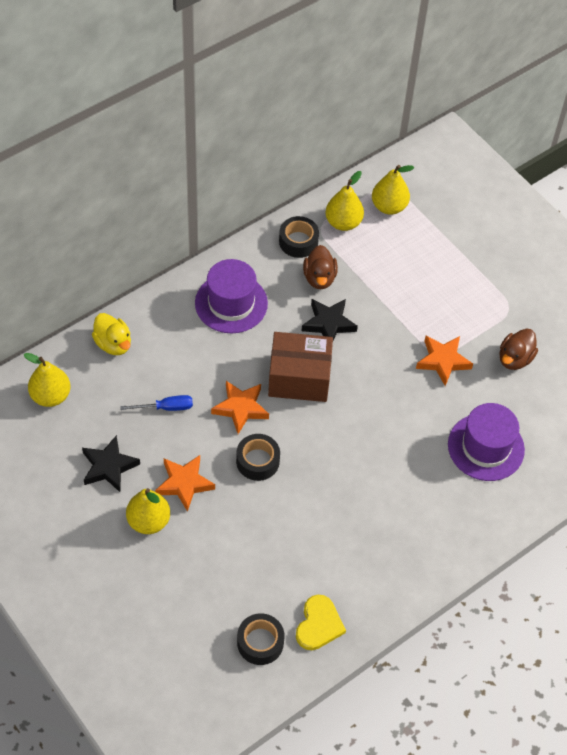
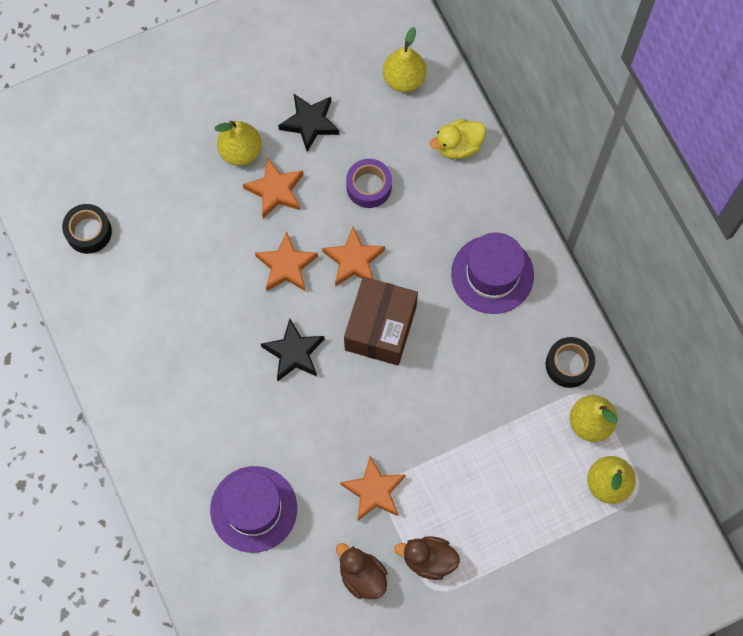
camera: 105 degrees right, 15 degrees up
(166, 408) = (369, 187): blue screwdriver -> purple tape
(257, 461) = (286, 266): black tape -> orange star
(318, 624) = (93, 289): yellow heart -> none
(319, 278) = (512, 378): brown duck -> brown duck (428, 559)
(328, 324) = (447, 374): black star -> black star (294, 353)

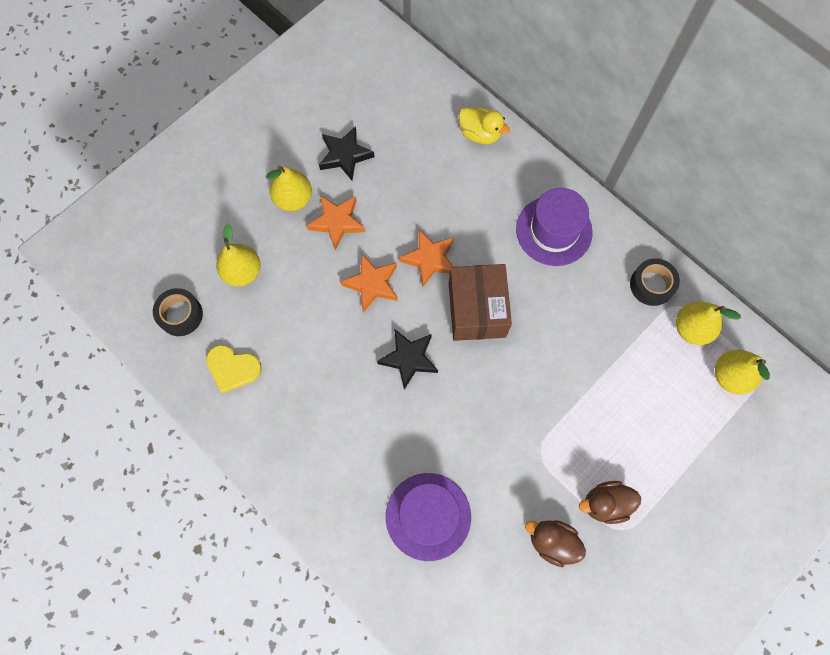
camera: 20 degrees left, 0 degrees up
(120, 302) = (233, 368): none -> yellow heart
(369, 187) = (417, 192): purple tape -> none
(374, 491) = (530, 458): orange star -> none
(404, 79) = (411, 94): yellow pear -> yellow pear (242, 272)
(458, 146) = (480, 134): yellow duck -> yellow duck turned 105 degrees counterclockwise

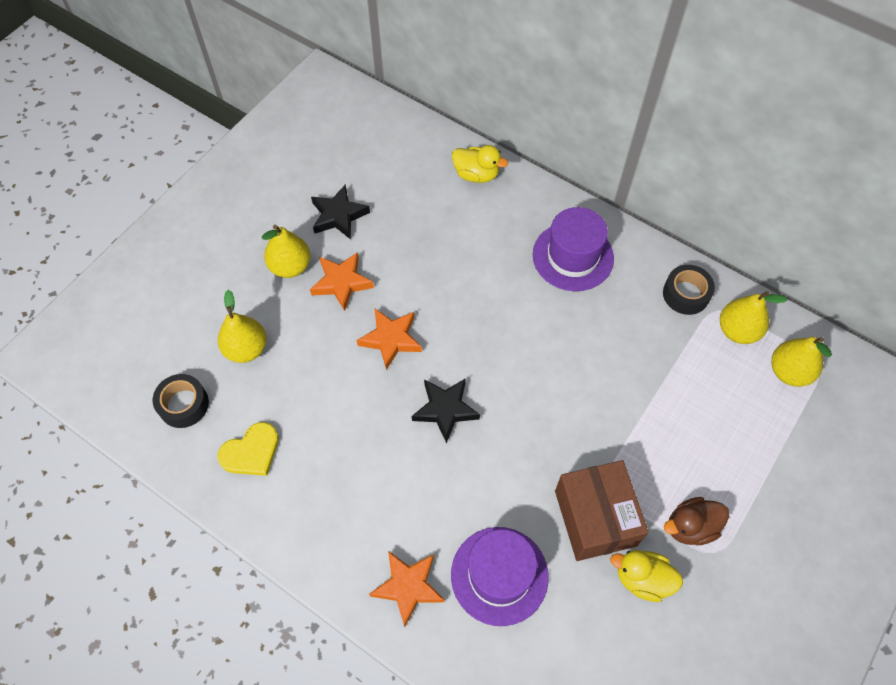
camera: 10 degrees left, 10 degrees down
(233, 368) = (251, 452): yellow heart -> yellow heart turned 45 degrees counterclockwise
(430, 259) = (448, 304): orange star -> orange star (408, 587)
(477, 310) = (508, 348): brown box -> brown box (595, 518)
(552, 542) = (642, 579): brown duck -> yellow duck

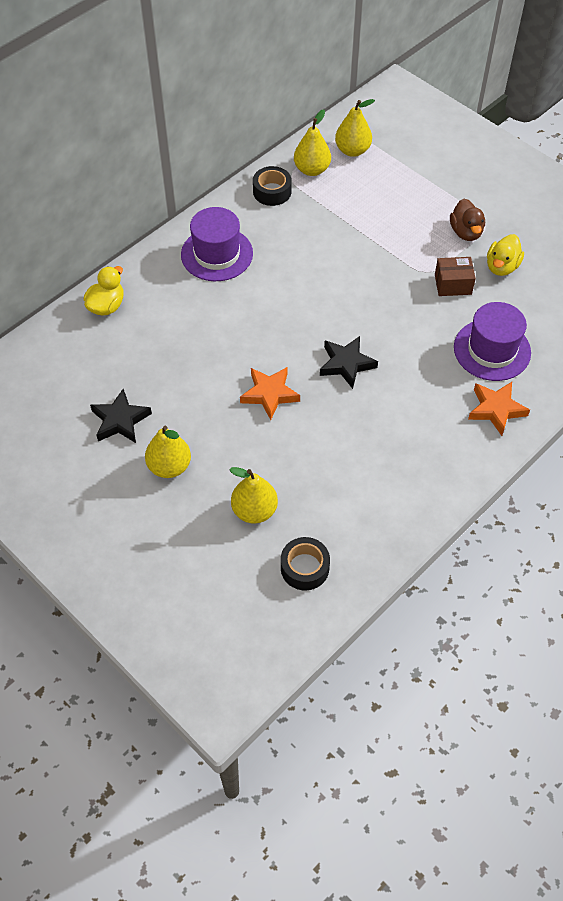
camera: 80 degrees left, 5 degrees down
(251, 452) = (363, 513): yellow heart -> none
(341, 282) = (199, 426): orange star -> none
(595, 518) = (453, 284): brown box -> brown box, size x0.58

